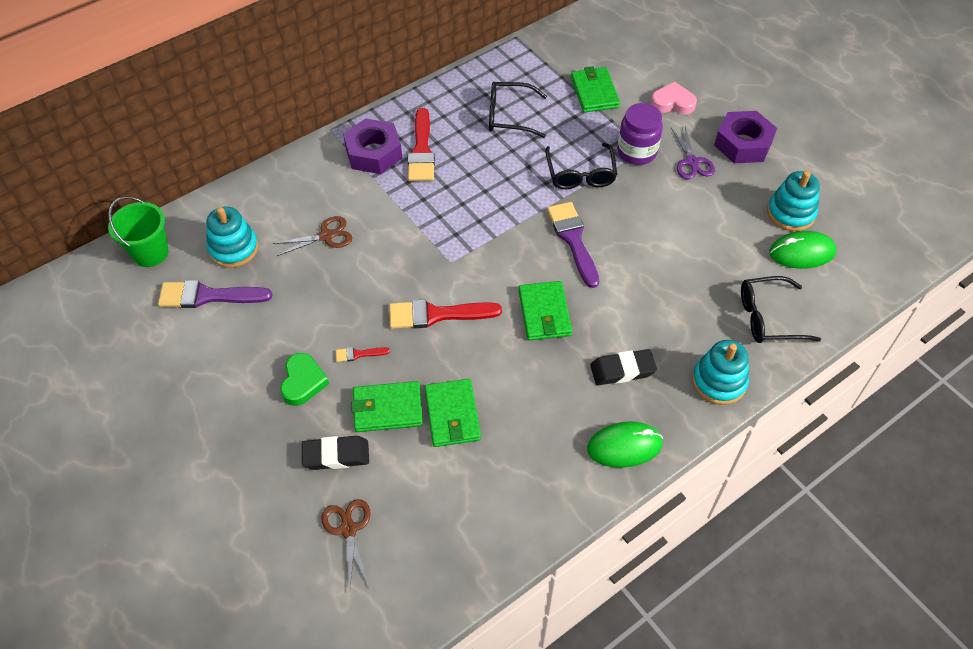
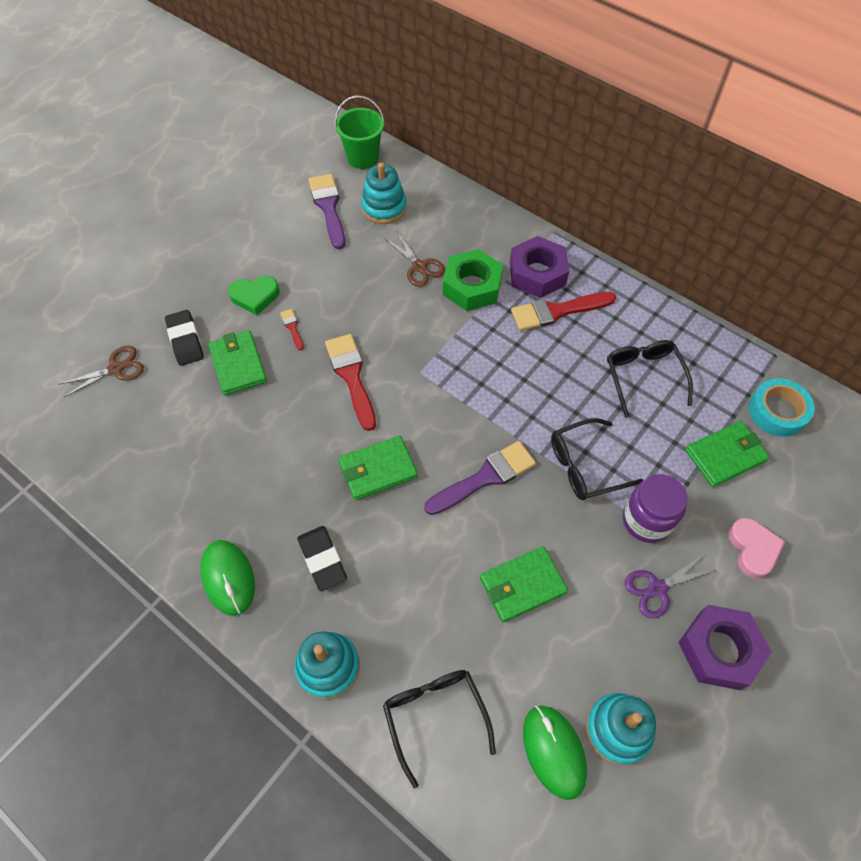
camera: 75 degrees right, 5 degrees up
(368, 202) = (472, 286): none -> green nut
(452, 415) = (240, 417): green wallet -> green wallet (522, 585)
(565, 53) = (777, 411): none -> turquoise tape

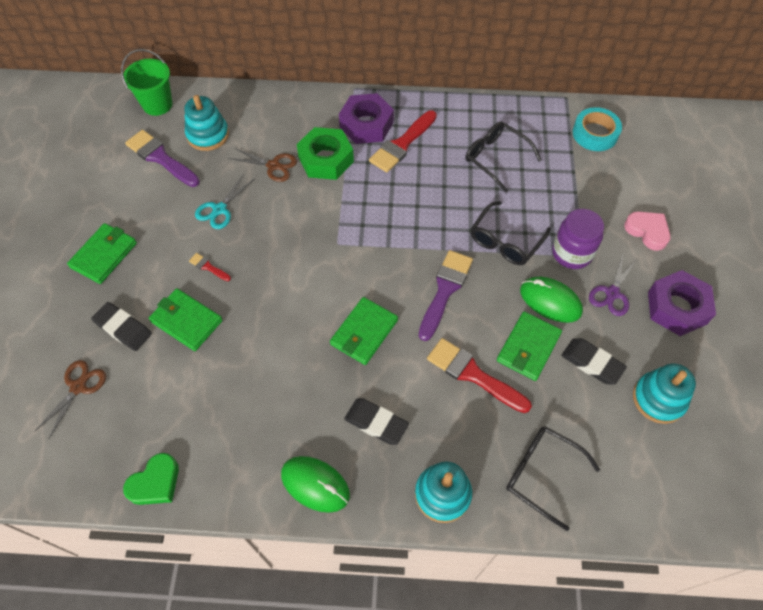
camera: 35 degrees left, 0 degrees up
(255, 296) = (155, 260): green heart -> green heart (155, 483)
(341, 281) = (220, 209): none -> turquoise scissors
(351, 376) = (287, 277): red brush -> red brush (473, 374)
(554, 751) = (632, 441): green mouse -> green mouse (550, 301)
(575, 644) = (592, 363): none -> black eraser
(725, 455) = (586, 181): green wallet -> green wallet (104, 255)

